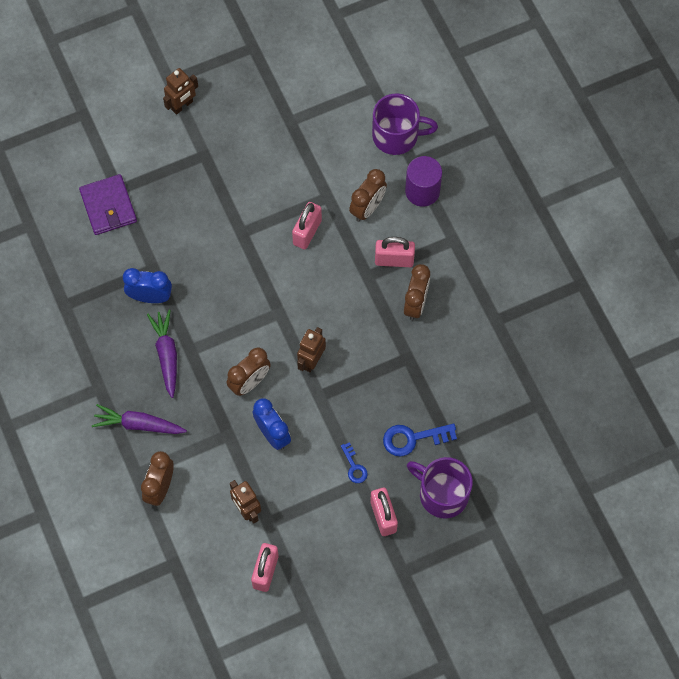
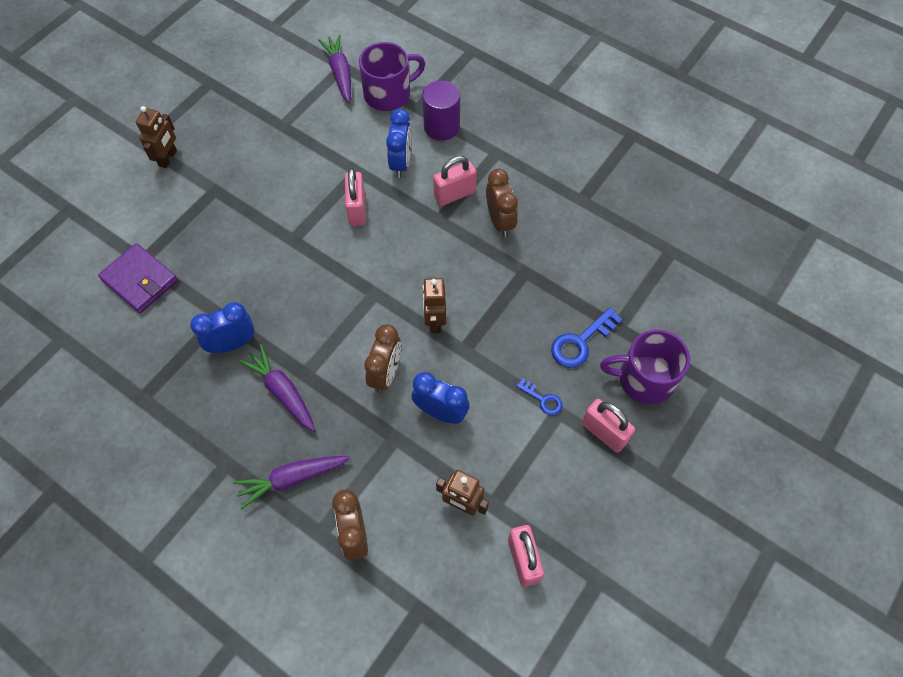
camera: 30 degrees left, 5 degrees down
(367, 93) = (340, 73): none -> purple carrot
(367, 208) = (401, 163): brown clock -> blue clock

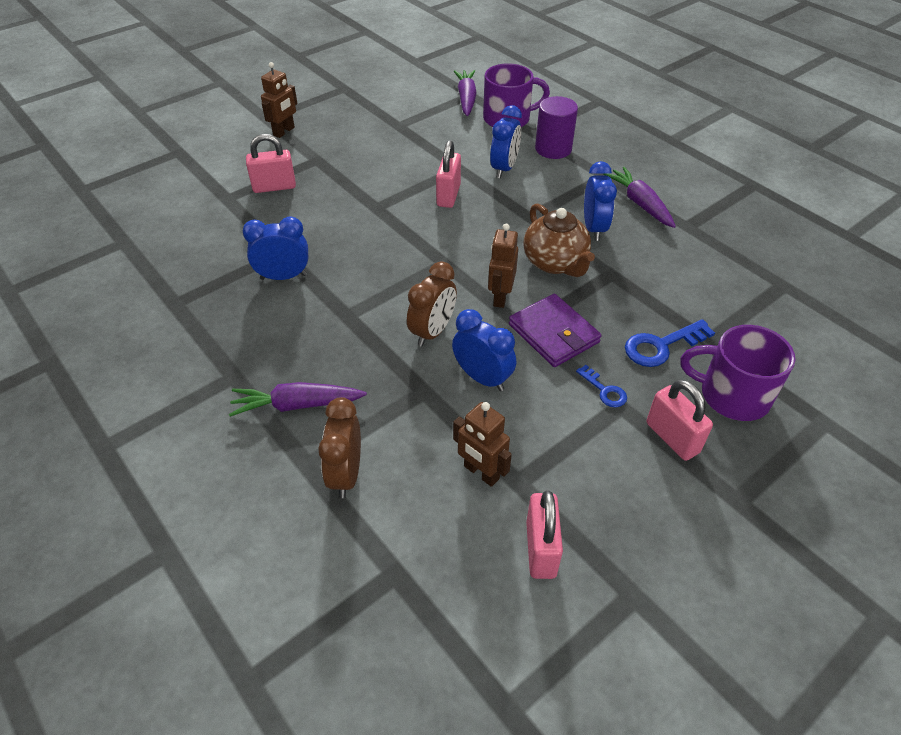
camera: 15 degrees right, 15 degrees down
(140, 280) = (217, 212): purple wallet -> purple wallet (553, 333)
(282, 391) = (317, 325): purple carrot -> purple carrot (640, 203)
(454, 194) = (552, 200): pink padlock -> pink padlock (274, 187)
(474, 270) = (555, 263): none -> brown teapot
(500, 221) = (594, 228): brown clock -> blue clock

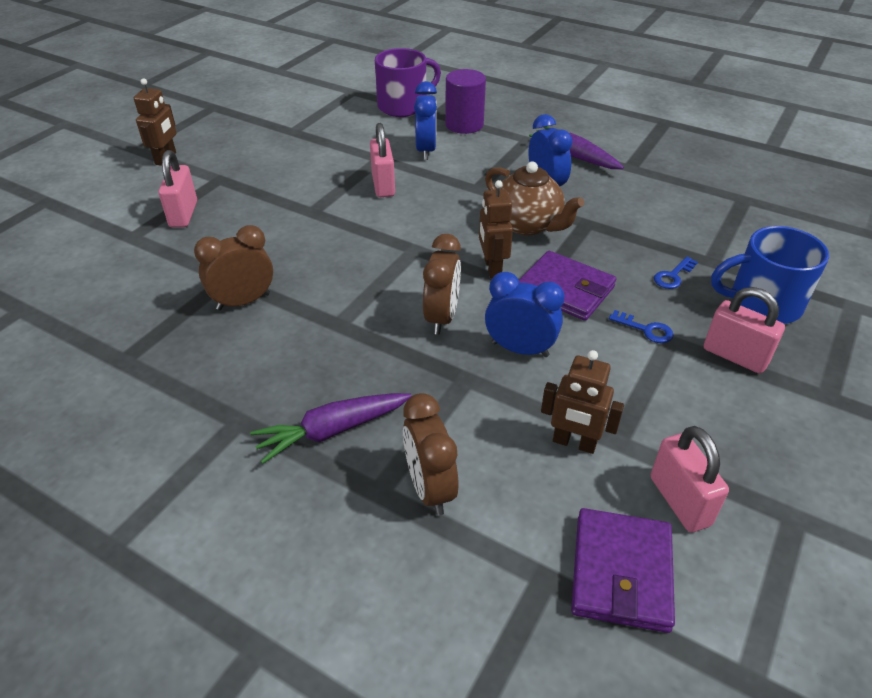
camera: 20 degrees left, 5 degrees down
(274, 187) = (183, 214): pink padlock -> pink padlock turned 60 degrees counterclockwise
(283, 276) = (243, 301): blue clock -> brown clock
(457, 590) = (621, 572): none -> purple wallet
(466, 99) = (351, 95): purple carrot -> none
(661, 346) = (673, 276): blue key -> blue key, size x0.59
(732, 395) = (762, 303): purple mug -> blue mug

